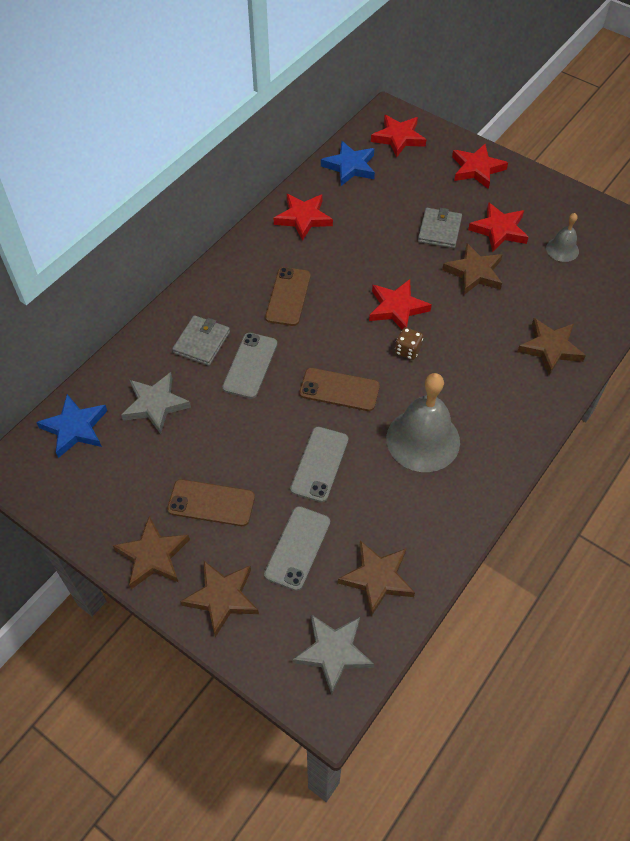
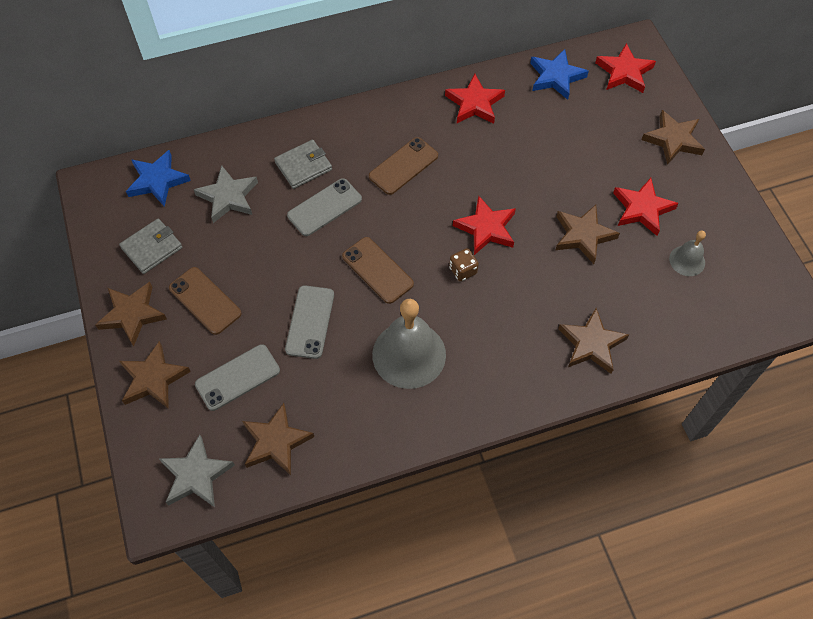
camera: 35 degrees right, 5 degrees up
(319, 464) = (310, 322): grey phone -> grey phone turned 45 degrees counterclockwise
(439, 230) = (586, 179): grey wallet -> grey wallet (152, 248)
(477, 169) = (673, 140): red star -> brown star

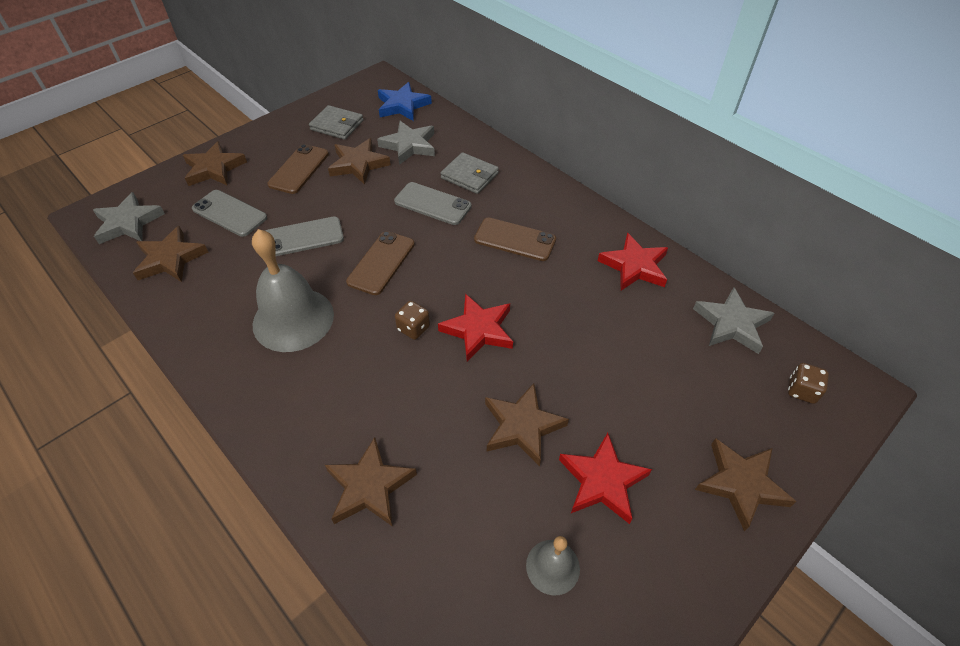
camera: 65 degrees right, 10 degrees down
(132, 314) = (270, 137): brown star -> brown star (358, 164)
(556, 77) = (731, 324): blue star -> grey star
(624, 72) = (801, 391): red star -> brown dice

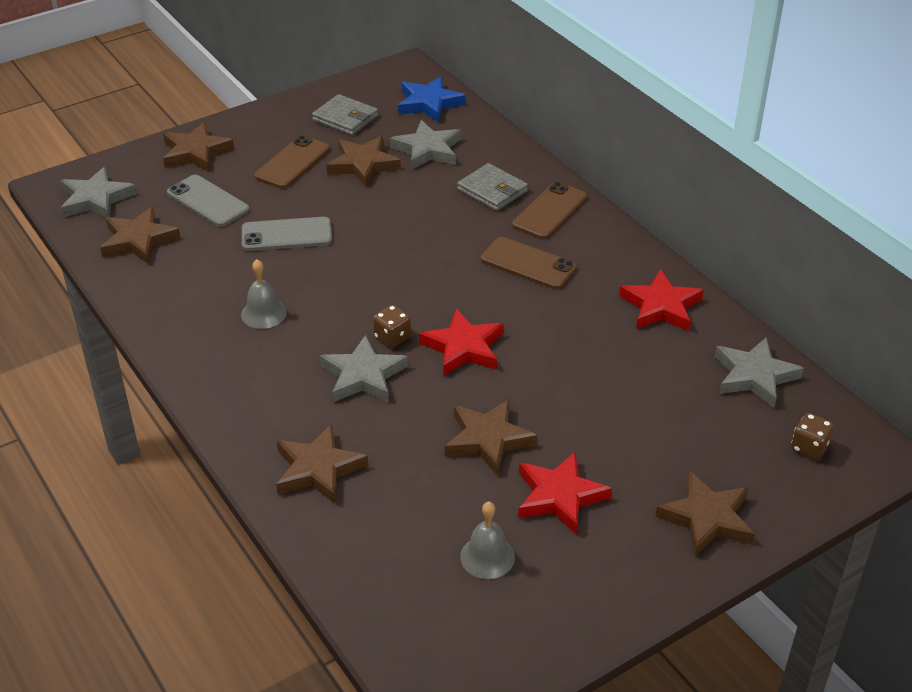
camera: 10 degrees right, 10 degrees down
(293, 319) = (263, 313): grey bell -> grey bell, size x0.51
(381, 263) = (369, 270): brown phone -> brown phone (550, 211)
(394, 373) = (363, 376): none -> grey star
(432, 204) = (441, 216): grey phone -> none

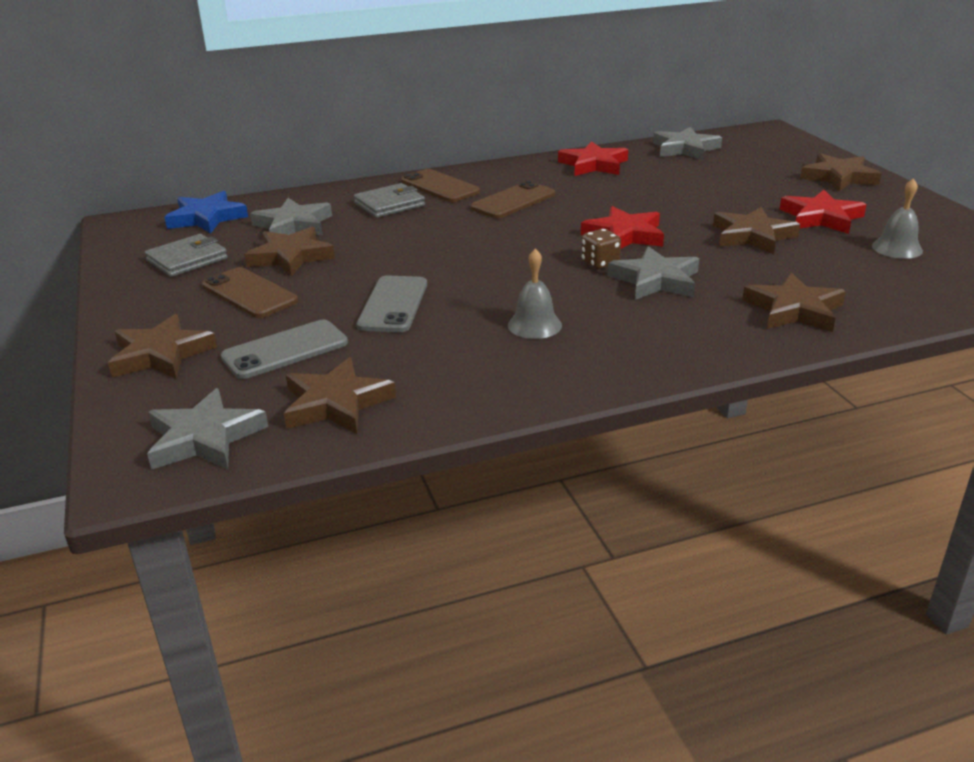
camera: 75 degrees left, 10 degrees down
(809, 447) = (763, 144): brown dice -> none

